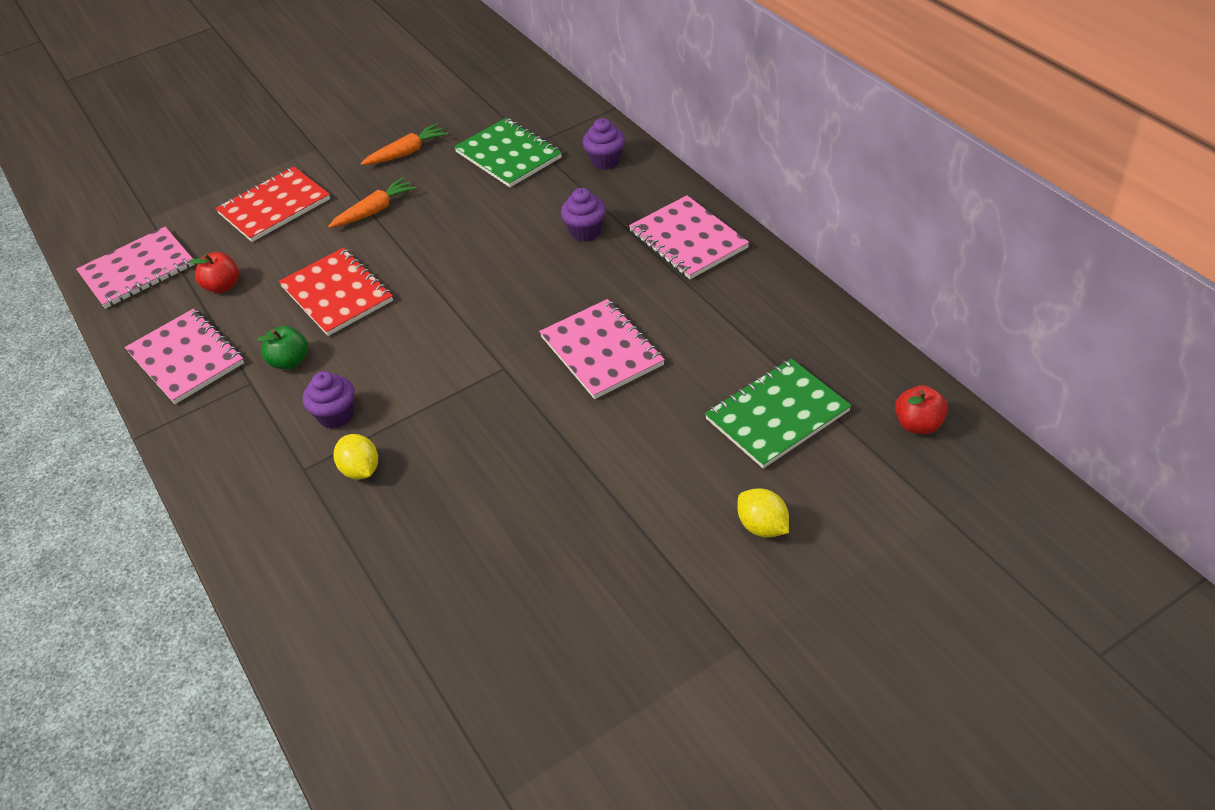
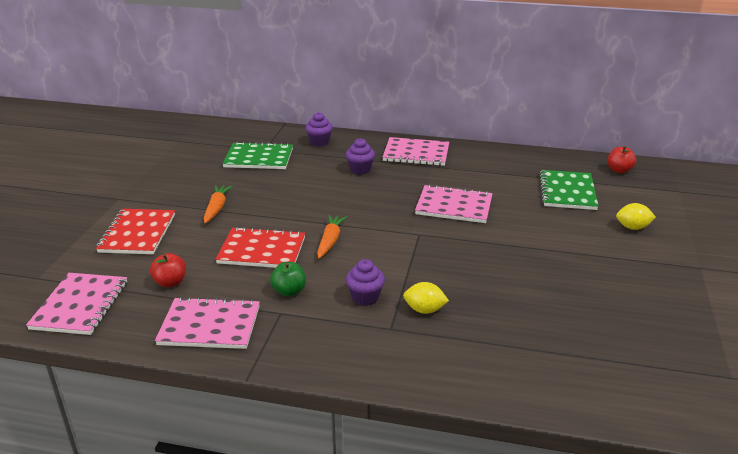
camera: 50 degrees left, 15 degrees down
(406, 153) = (190, 178): orange carrot -> orange carrot (330, 241)

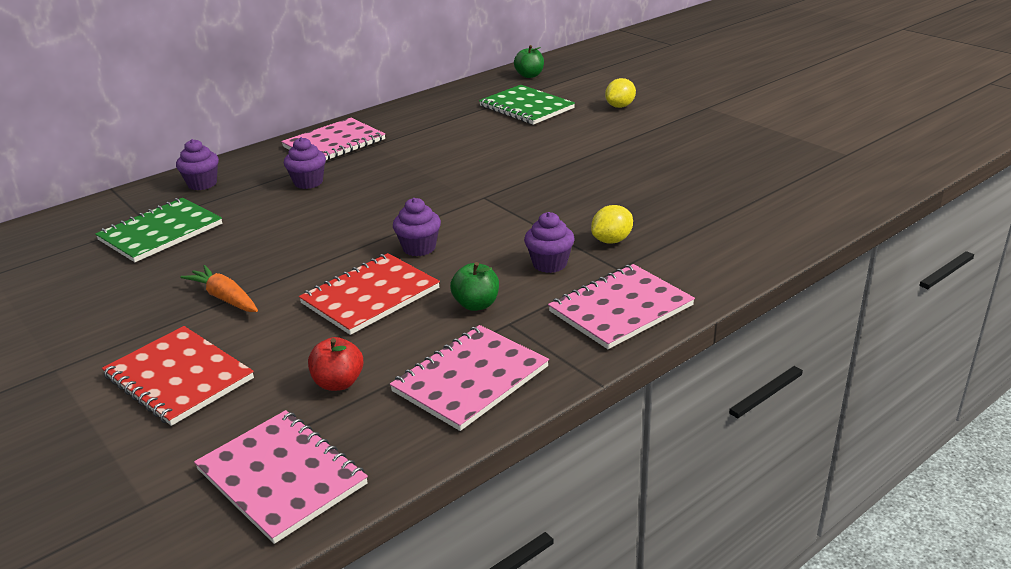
camera: 50 degrees left, 0 degrees up
(330, 241) = (419, 248): orange carrot -> purple cupcake
(454, 206) = (464, 162): pink notebook -> pink notebook (621, 309)
(619, 170) = (529, 75): red apple -> green apple

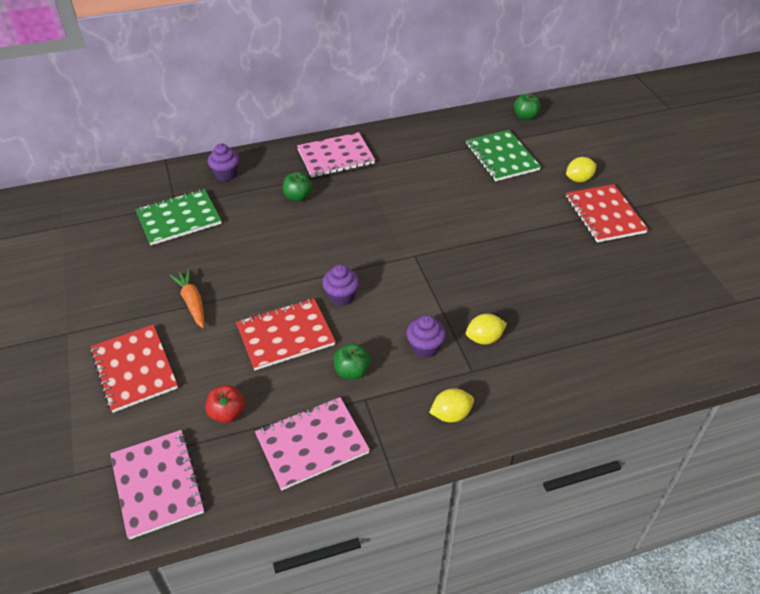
camera: 20 degrees right, 15 degrees up
(308, 182) = (298, 197): purple cupcake -> green apple
(621, 309) = (451, 414): pink notebook -> yellow lemon
(667, 124) = (605, 215): none -> red notebook

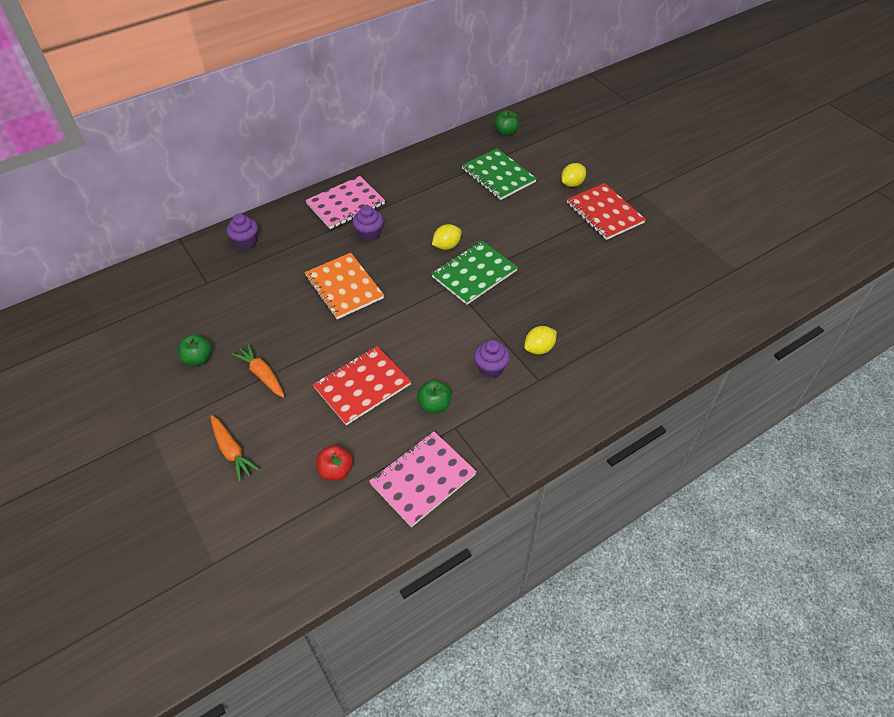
camera: 15 degrees left, 5 degrees up
(134, 369) = (232, 451): red notebook -> orange carrot
(157, 484) = (296, 551): pink notebook -> none
(179, 219) = (216, 296): green notebook -> green notebook (474, 274)
(298, 197) = (324, 251): green apple -> green apple (198, 359)
(304, 235) = (344, 287): none -> orange notebook
(341, 297) = (400, 338): purple cupcake -> purple cupcake (369, 234)
(451, 414) = (533, 423): yellow lemon -> yellow lemon (447, 246)

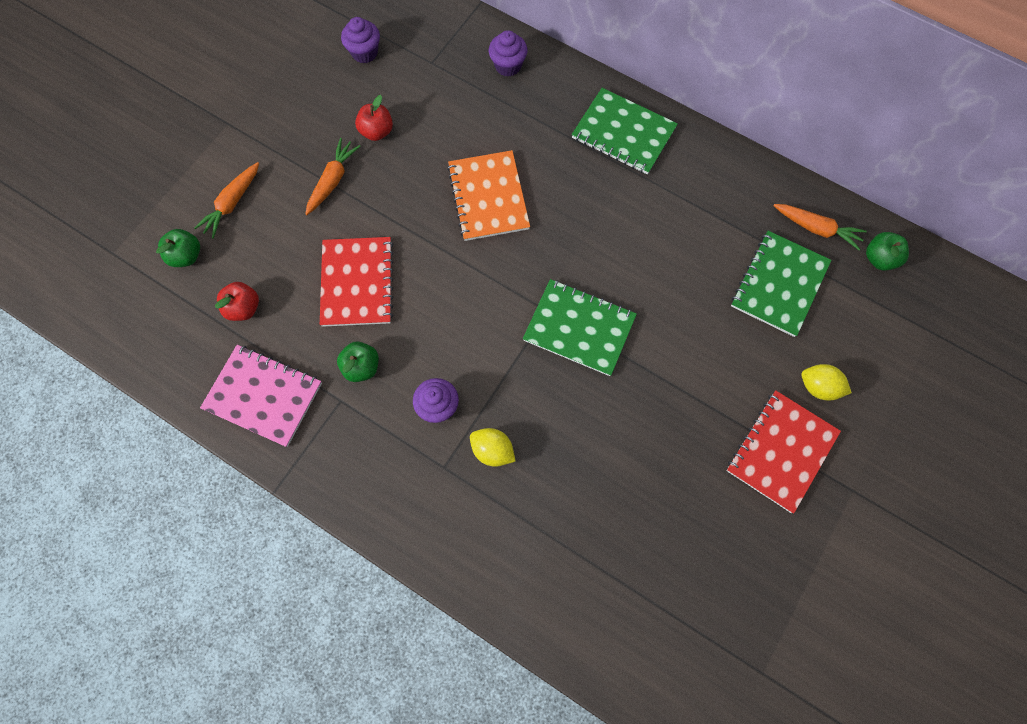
camera: 65 degrees right, 20 degrees up
(198, 359) = (328, 113): green apple -> green apple (186, 256)
(240, 333) = (377, 131): none -> red apple
(344, 287) = (488, 197): orange notebook -> orange notebook turned 45 degrees counterclockwise
(345, 204) = (623, 133): pink notebook -> green notebook
(362, 386) = (357, 283): red notebook -> red notebook turned 60 degrees clockwise
(369, 234) = (586, 183): purple cupcake -> purple cupcake (364, 52)
(447, 246) = (611, 277): yellow lemon -> none
(471, 148) = (816, 228): none -> orange carrot

